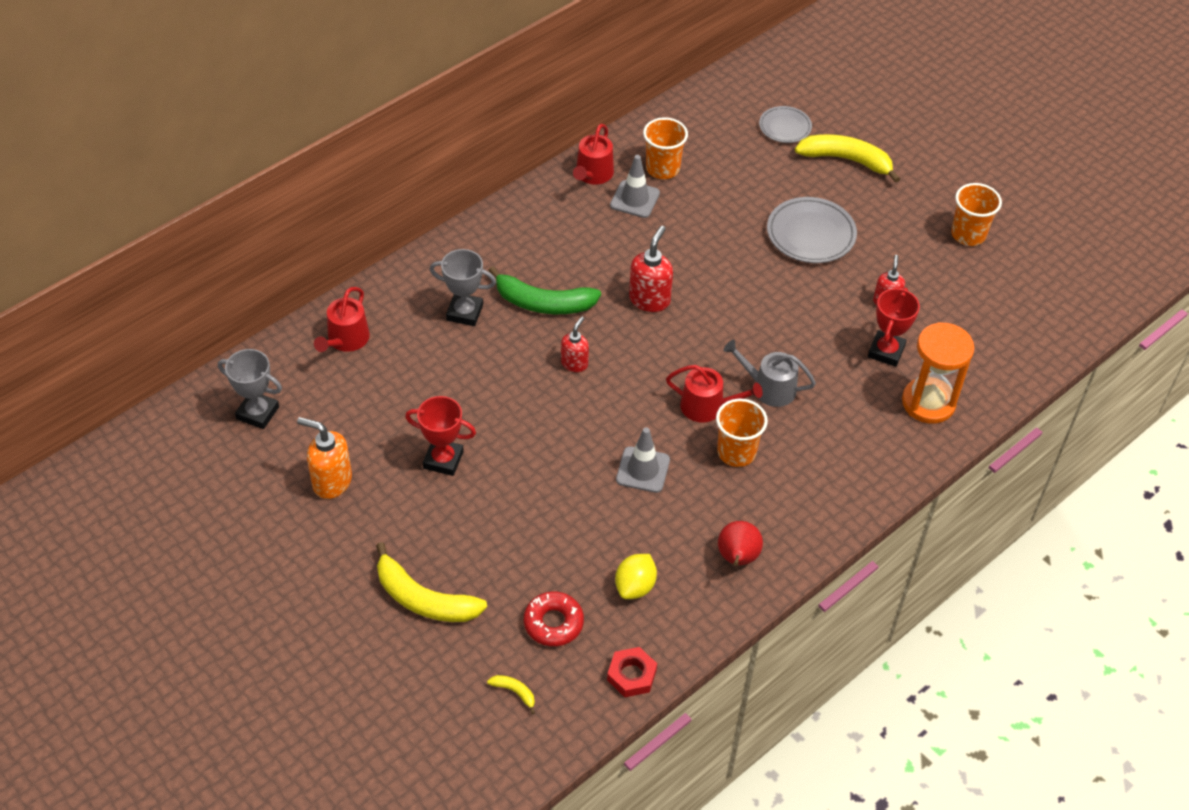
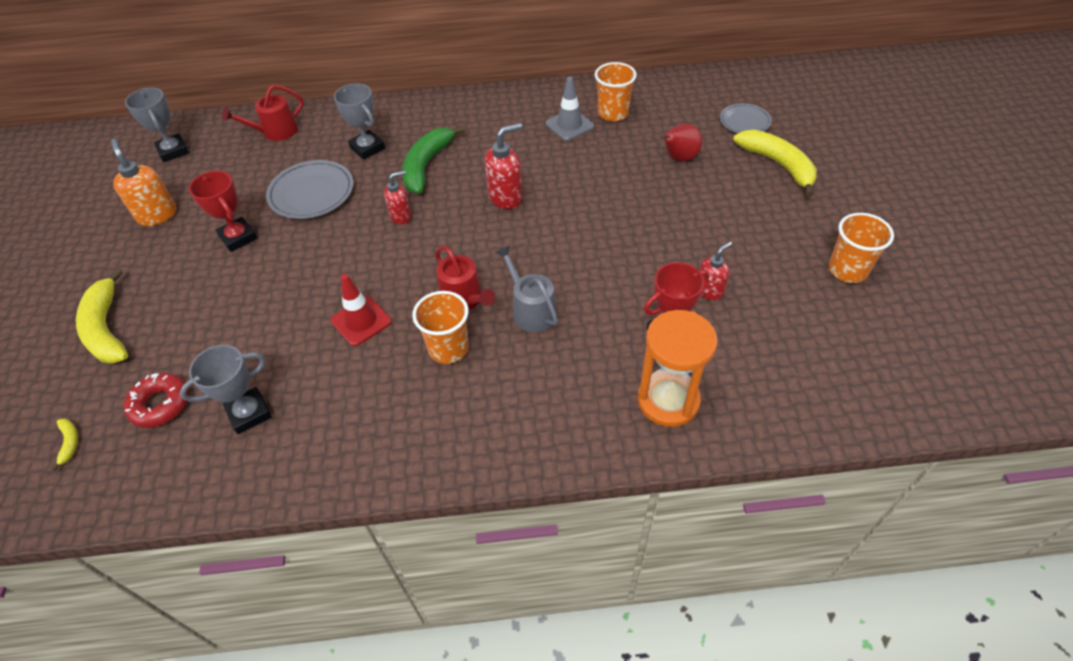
camera: 40 degrees right, 0 degrees up
(543, 303) = (426, 165): green banana -> green banana turned 60 degrees clockwise
(593, 174) = (556, 98): red watering can -> none
(631, 675) = (159, 490): red nut -> none
(635, 586) = (249, 413): yellow lemon -> grey trophy
(643, 470) = (361, 321): grey traffic cone -> red traffic cone
(737, 558) = (352, 441): red pear -> red pear (679, 158)
(811, 234) = (690, 207): grey plate -> grey plate (312, 193)

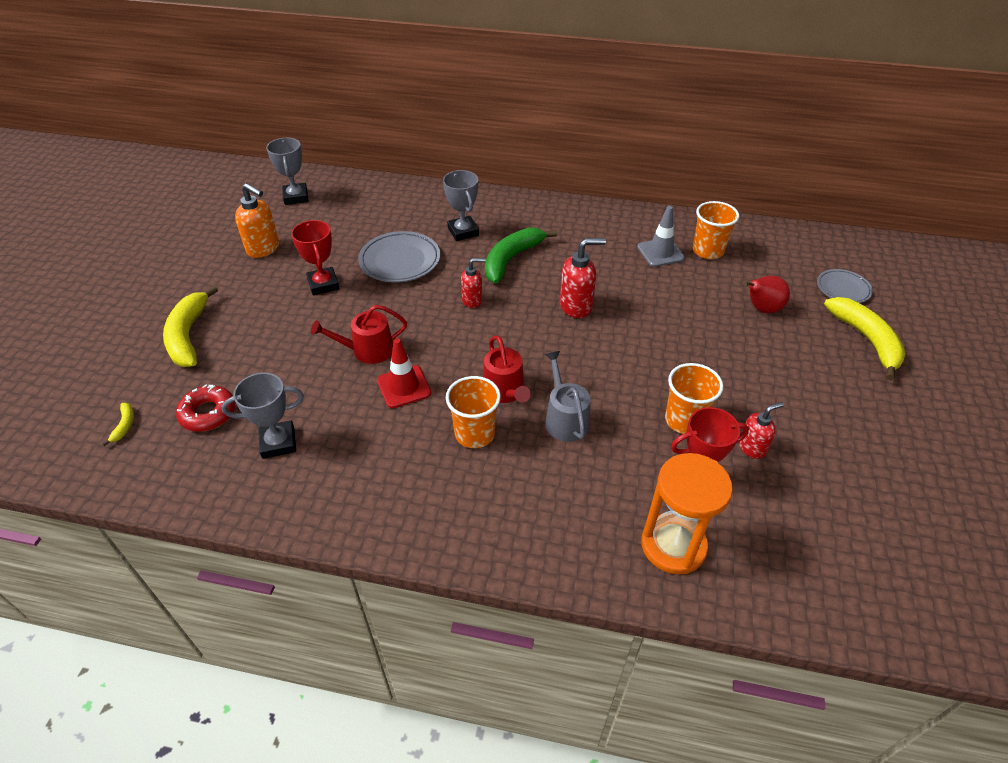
camera: 15 degrees right, 5 degrees down
(157, 215) = (263, 248): orange soap dispenser -> orange soap dispenser turned 135 degrees clockwise
(276, 132) = (388, 199): red watering can -> red watering can (368, 350)
(847, 270) = (910, 466): orange cup -> orange cup (684, 420)

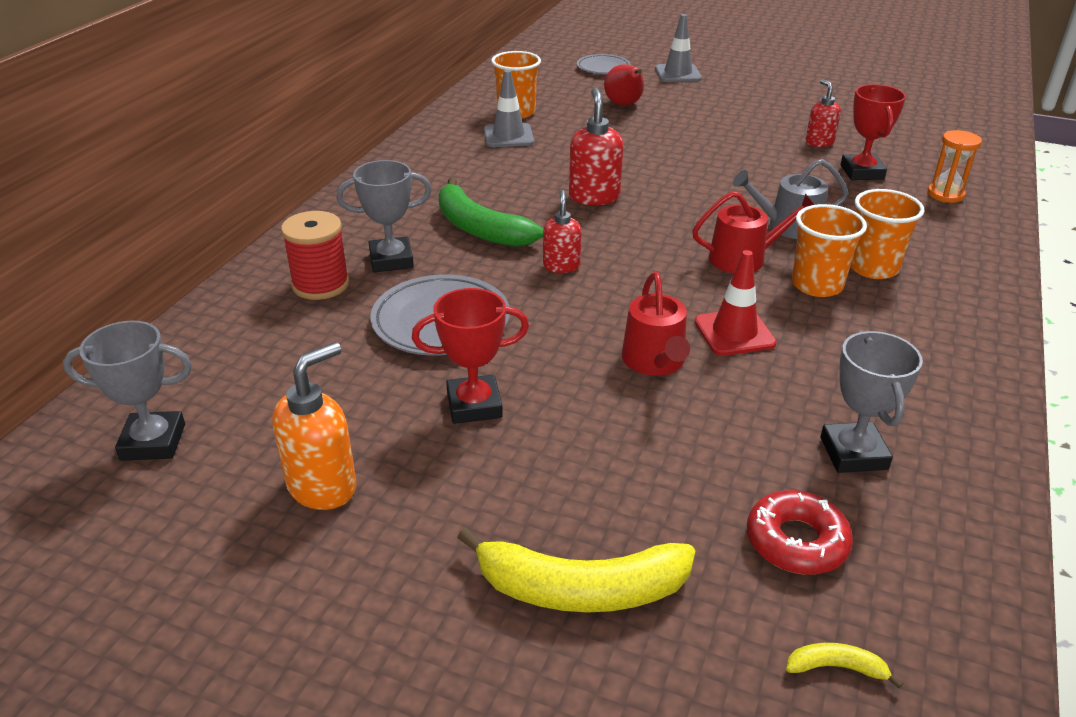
camera: 80 degrees left, 10 degrees down
(431, 213) = (320, 284): none -> red spool
(673, 545) = (945, 194): orange hourglass -> orange hourglass, size x0.57
(684, 420) = (786, 165): orange cup -> orange cup (873, 268)
(866, 340) = (678, 74): yellow banana -> grey traffic cone

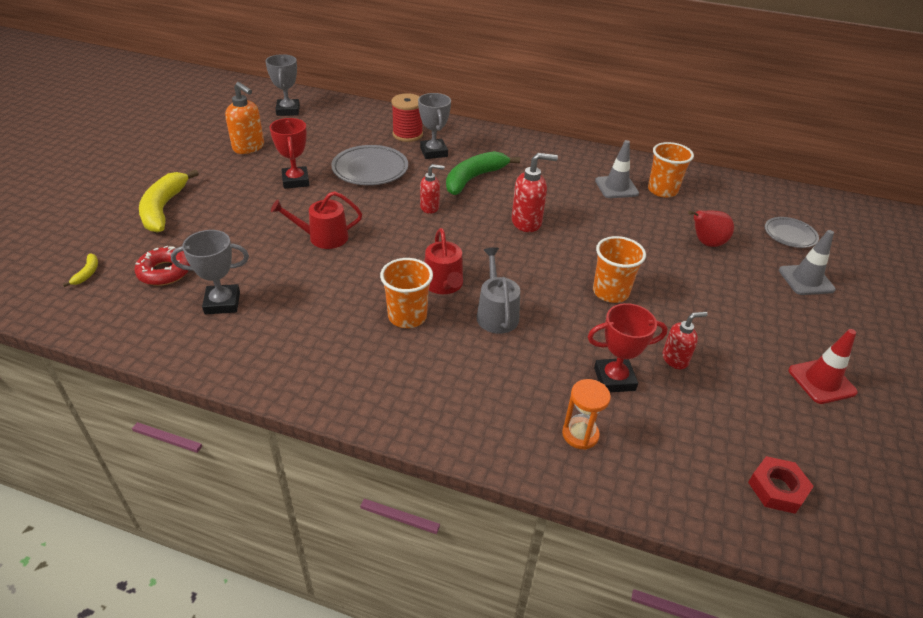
camera: 85 degrees right, 5 degrees up
(734, 333) = (349, 270): red traffic cone -> red traffic cone (821, 381)
(873, 268) = (433, 352): orange cup -> orange cup (610, 292)
(950, 125) = (777, 488): none -> red nut

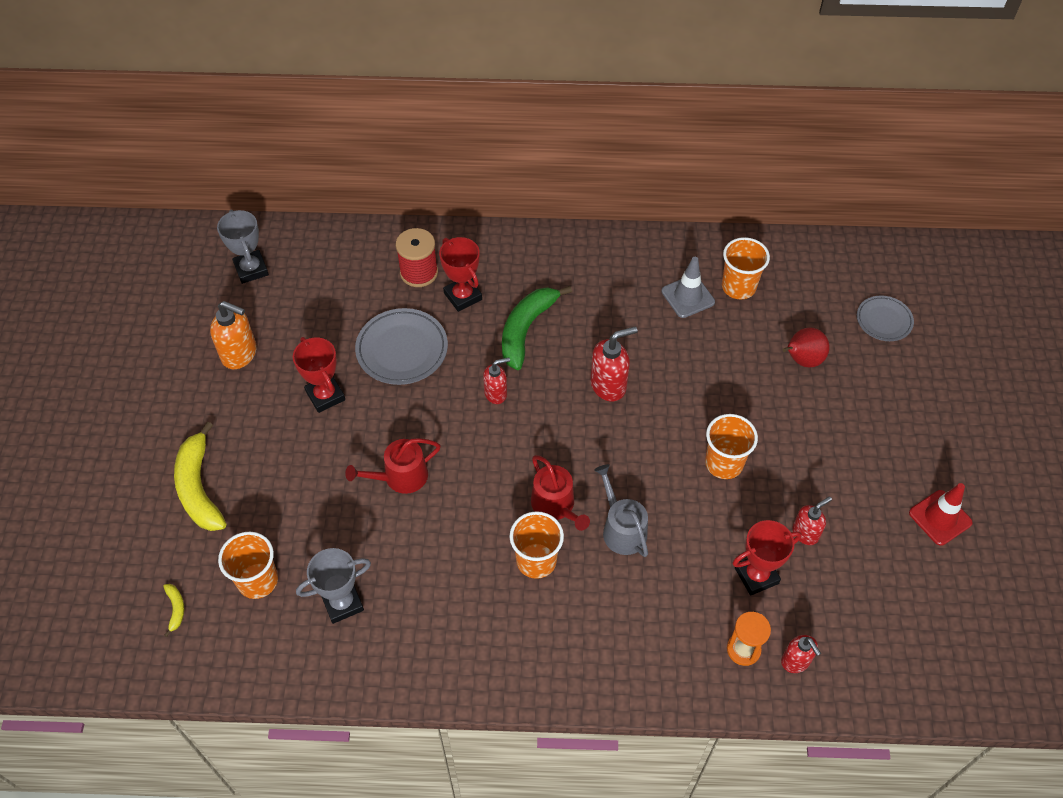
camera: 15 degrees left, 15 degrees up
(165, 272) = (257, 580): red donut -> orange cup
(433, 152) = (463, 296): grey trophy -> red trophy
(633, 460) = (795, 661): none -> red soap dispenser
(777, 488) = (919, 651): red nut -> none
(806, 280) = (909, 385): grey traffic cone -> none

